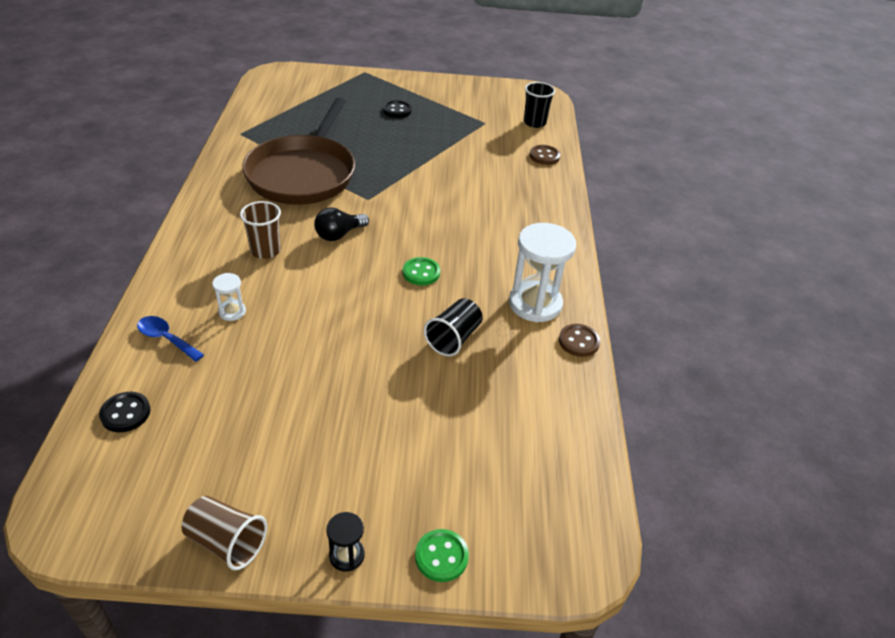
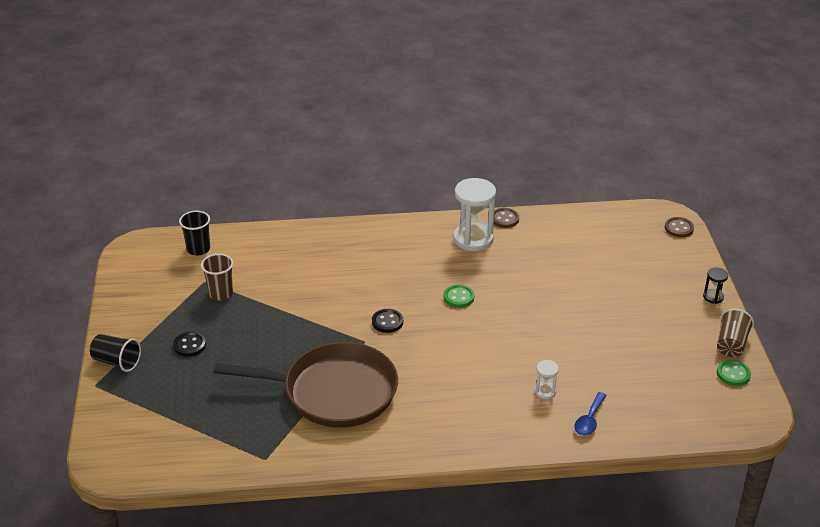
camera: 95 degrees left, 5 degrees down
(125, 413) = (667, 418): black button -> black button (387, 322)
(265, 250) = (462, 390): brown cup -> brown cup (220, 293)
(339, 234) = (424, 350): black light bulb -> none
(441, 556) = (694, 263): green button -> green button (733, 374)
(453, 338) = (525, 274): black cup -> black cup (117, 362)
(544, 156) = (262, 241): brown button -> brown button (679, 228)

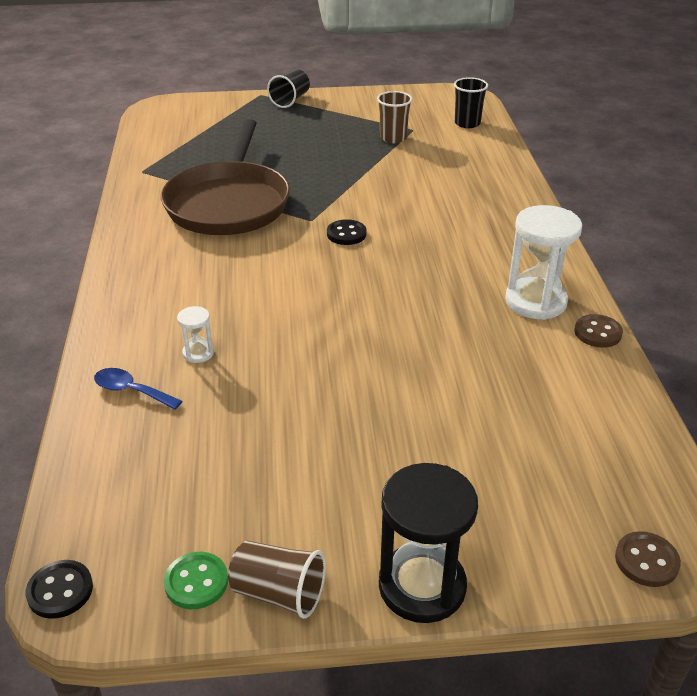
camera: 90 degrees right, 0 degrees up
(189, 345) = (311, 128): black button -> black button (60, 591)
(458, 297) = (398, 286): green button -> none
(713, 297) = (422, 586): black hourglass -> black hourglass, size x2.12

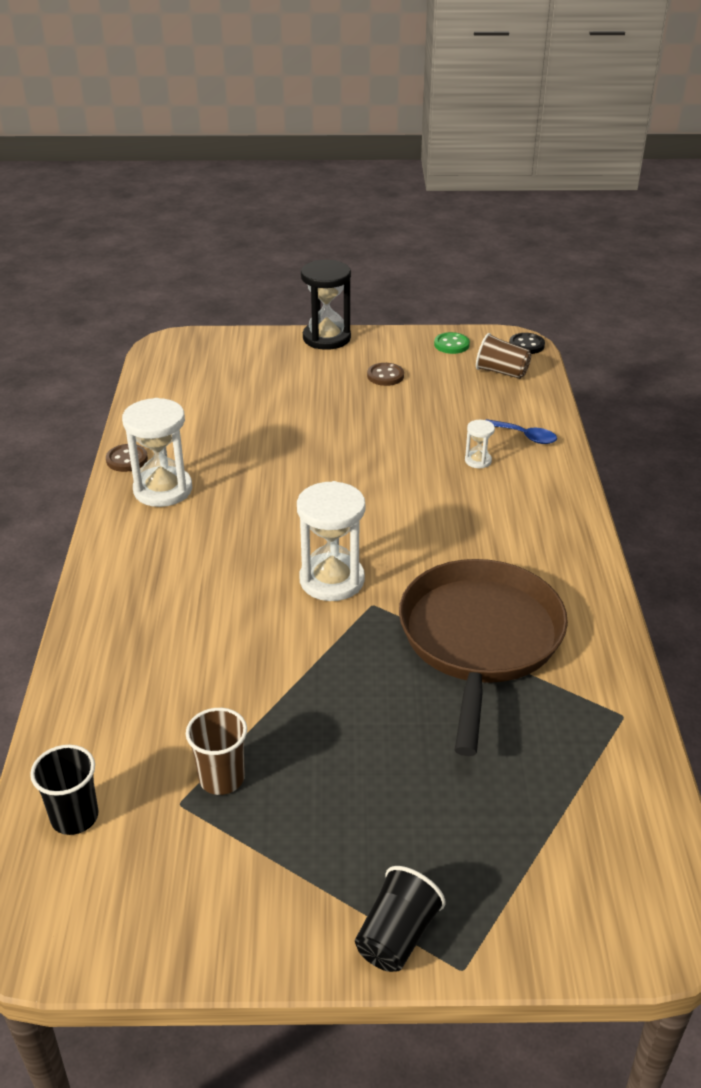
camera: 175 degrees left, 0 degrees up
(279, 593) = (405, 339): brown cup -> brown cup (501, 372)
(346, 234) = (332, 580): black button -> white hourglass
(646, 561) = (197, 341): brown button -> brown button (385, 376)

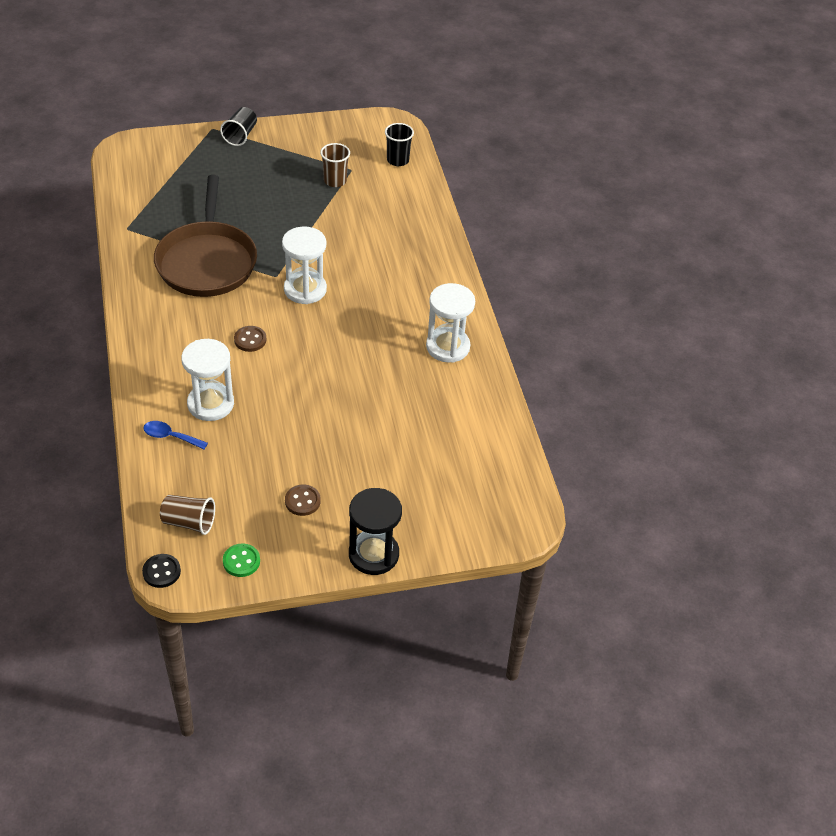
camera: 165 degrees right, 10 degrees up
(127, 459) = (489, 371): brown button -> brown button (250, 340)
(478, 461) = (210, 404): white hourglass -> white hourglass, size x2.12

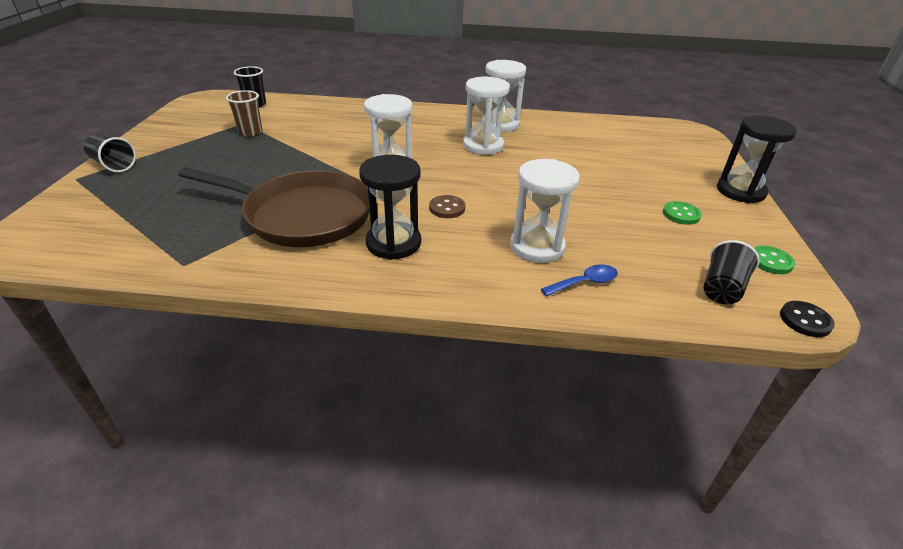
camera: 70 degrees left, 10 degrees down
(170, 437) = (584, 282): blue spoon -> blue spoon turned 150 degrees counterclockwise
(187, 321) = (393, 243): none -> black hourglass
(189, 522) = (722, 288): brown cup -> black cup
(302, 501) = (681, 214): brown button -> green button
(385, 342) = (483, 146): none -> white hourglass

